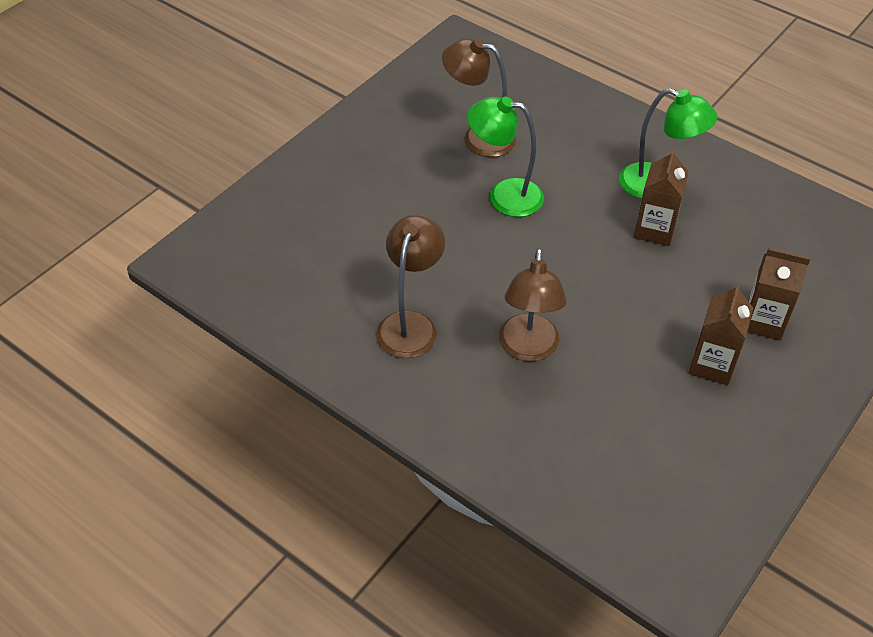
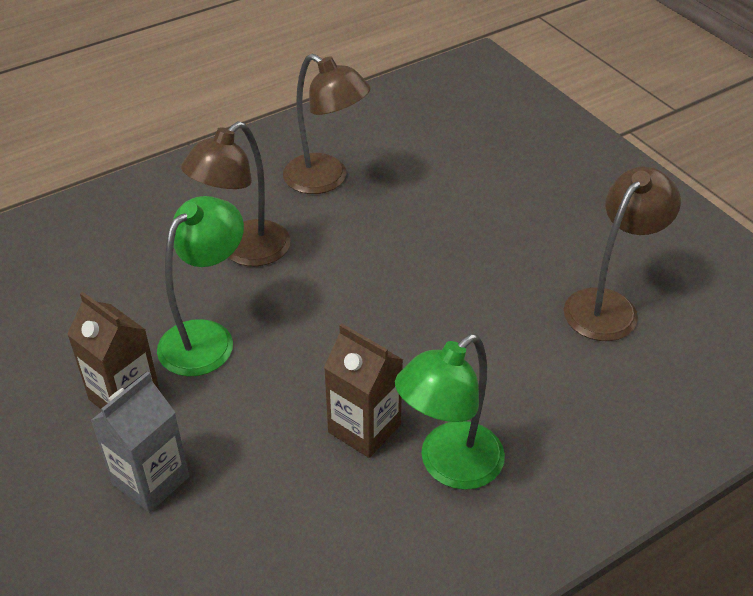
camera: 110 degrees right, 5 degrees down
(504, 195) = (487, 299): green lamp -> green lamp (207, 337)
(528, 349) = (245, 252): brown lamp -> brown lamp turned 75 degrees counterclockwise
(763, 321) = (151, 480): brown carton -> grey carton

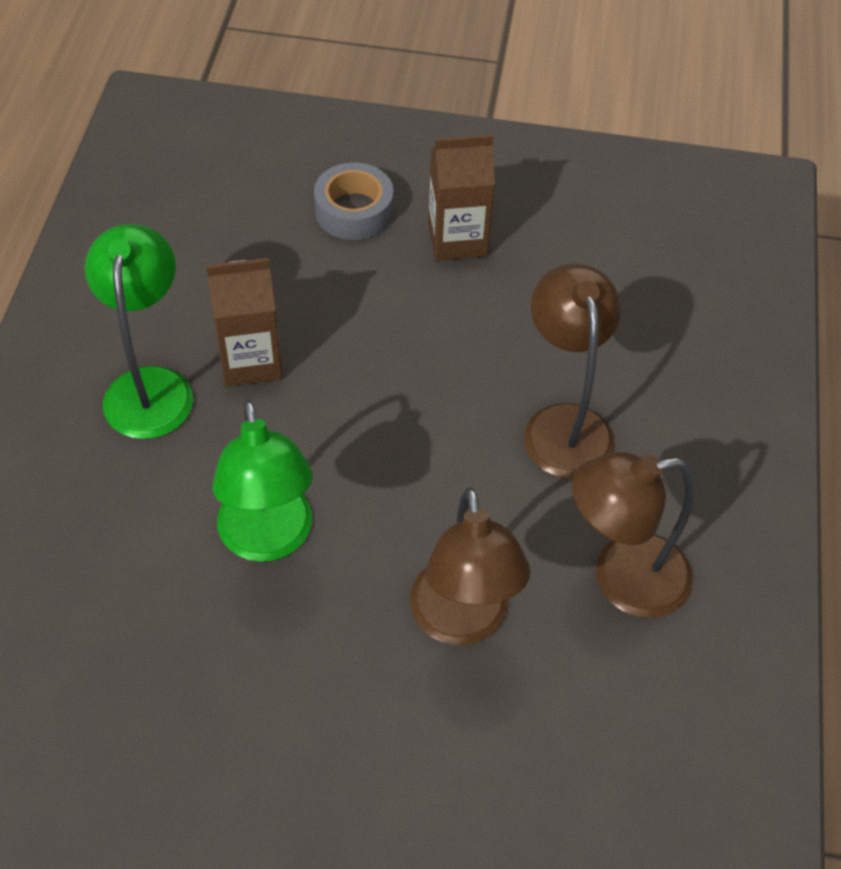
camera: 130 degrees right, 10 degrees up
(151, 480) = (354, 211): grey carton -> grey tape
(207, 337) = (471, 326): green lamp -> green lamp (268, 540)
(609, 305) = (152, 677): brown lamp -> brown lamp (462, 622)

